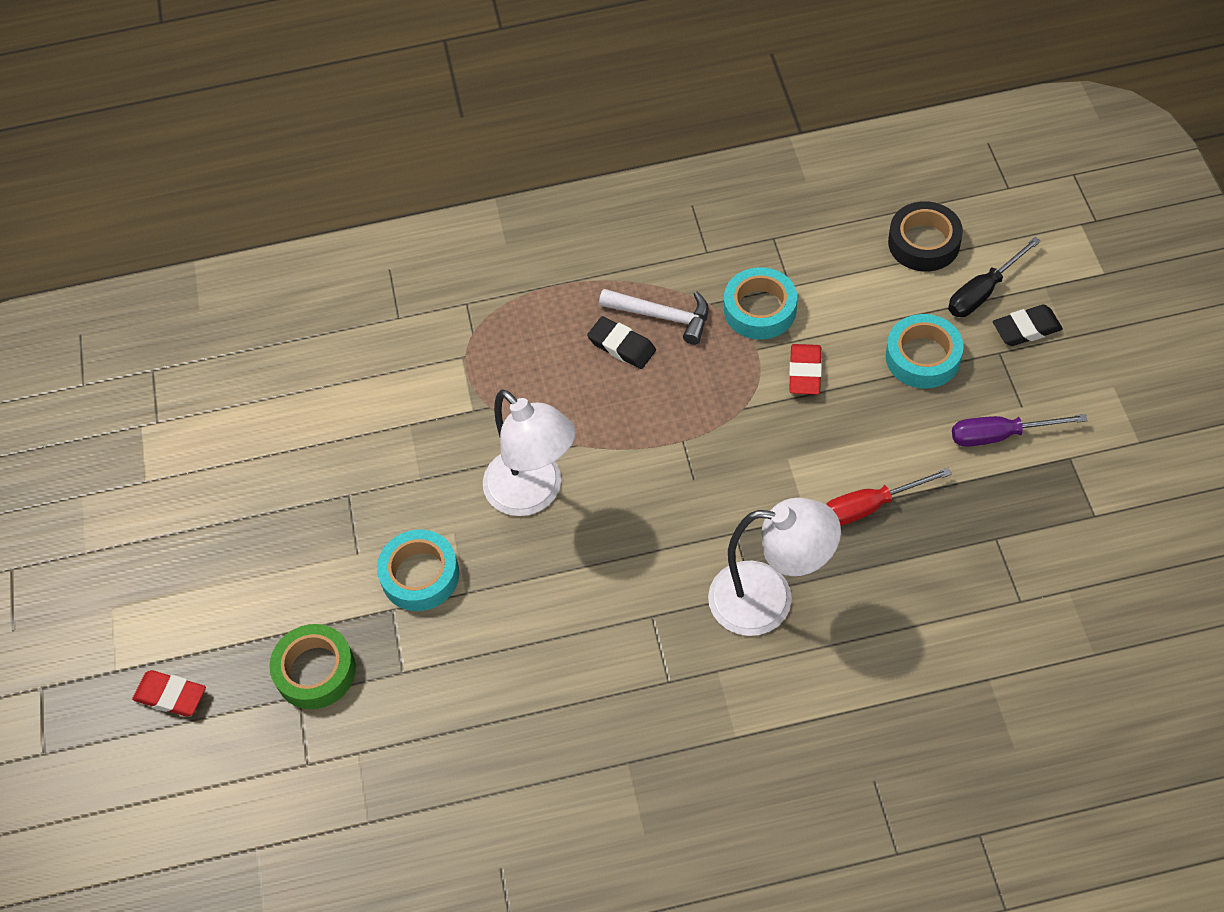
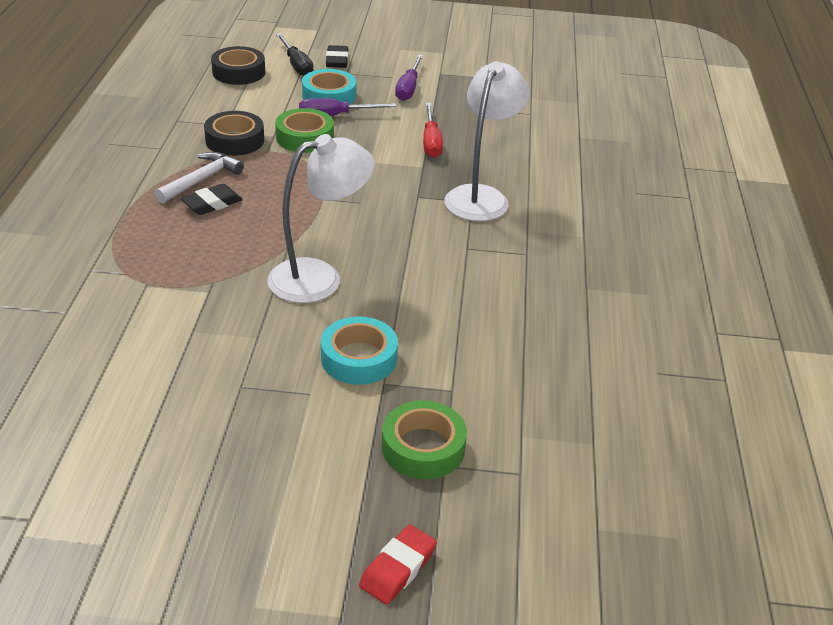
camera: 80 degrees left, 20 degrees down
(760, 309) = (235, 140): turquoise tape -> black tape
(805, 372) = (305, 137): red eraser -> green tape
(875, 382) = (335, 116): none -> purple screwdriver

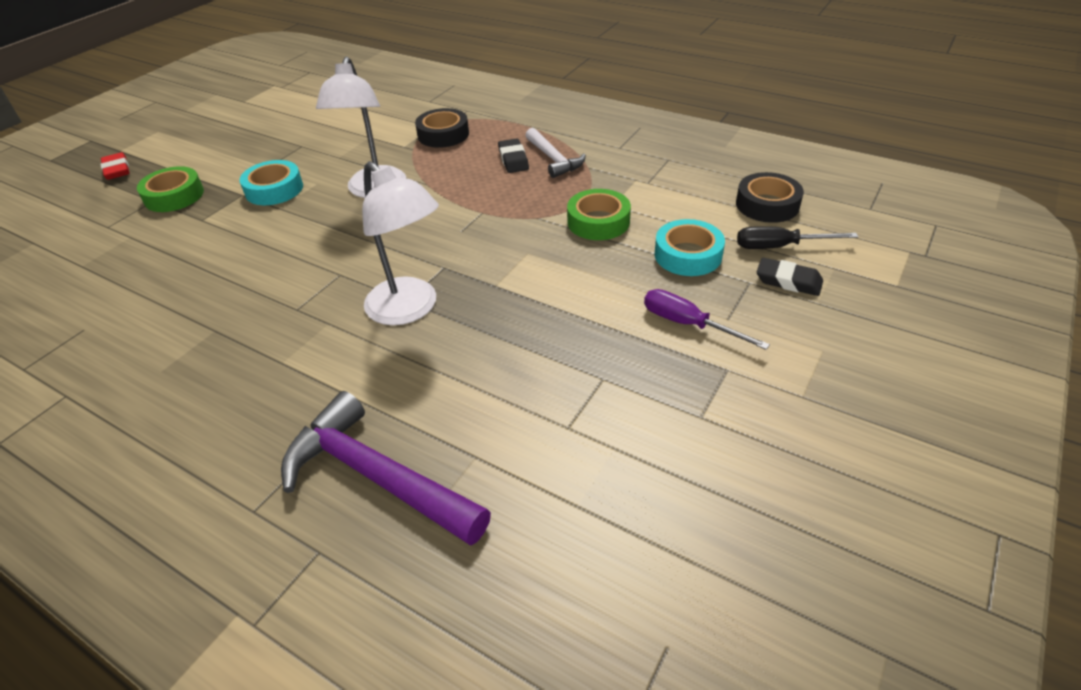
camera: 120 degrees right, 5 degrees up
(235, 140) = (613, 183): black tape -> black tape (443, 134)
(335, 116) = (637, 249): purple screwdriver -> none
(431, 142) = (541, 305): red screwdriver -> none
(625, 164) = (376, 476): none -> purple hammer

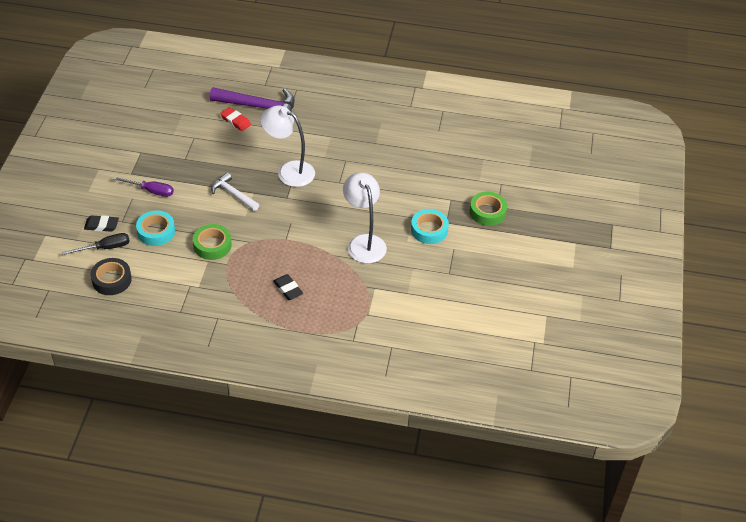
camera: 155 degrees right, 5 degrees up
(117, 170) = (552, 225): red eraser -> red eraser (235, 121)
(443, 134) = (353, 306): black tape -> none
(554, 159) = (260, 295): white hammer -> white hammer (233, 194)

